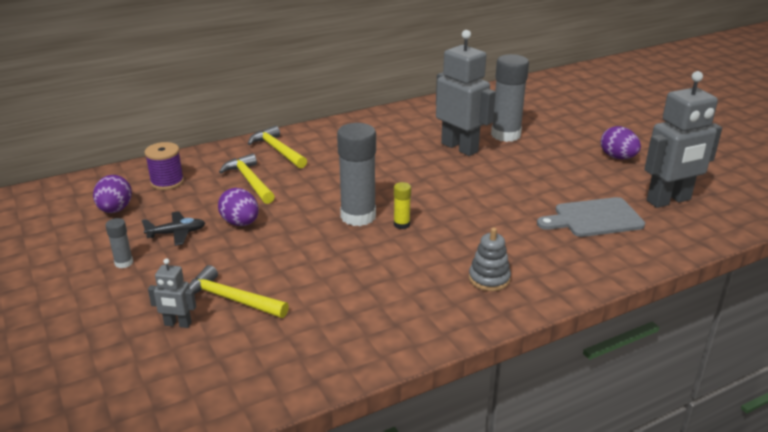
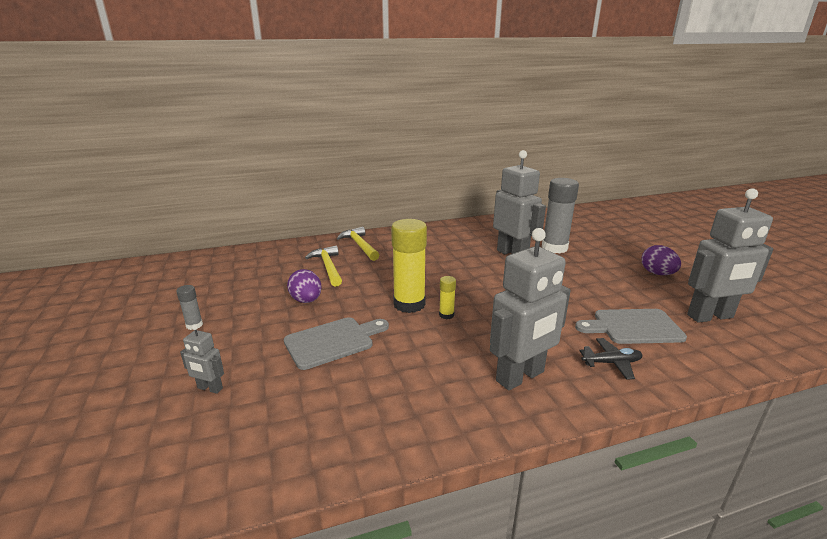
camera: 10 degrees right, 5 degrees down
(115, 210) = (211, 280): purple egg -> none
(167, 182) = (263, 262): purple spool -> none
(176, 233) = (250, 304): black plane -> black plane (611, 363)
(231, 299) = (268, 369): yellow hammer -> none
(288, 264) = (333, 341): none -> grey cutting board
(358, 216) = (409, 304): grey glue stick -> yellow glue stick
(489, 279) = (520, 377): grey stacking toy -> grey robot

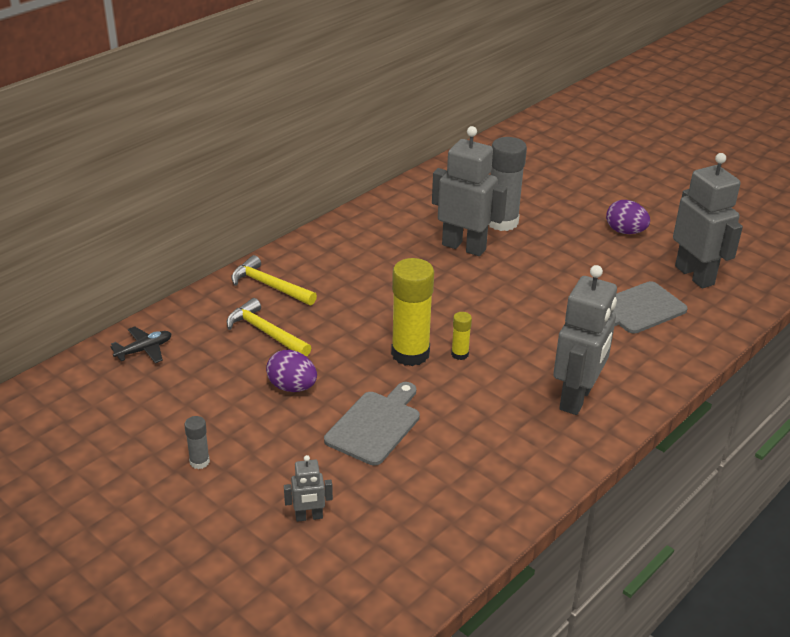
camera: 30 degrees left, 10 degrees up
(611, 363) = (640, 356): black plane -> black plane (144, 350)
(710, 317) = (695, 275): grey robot -> grey robot turned 75 degrees counterclockwise

